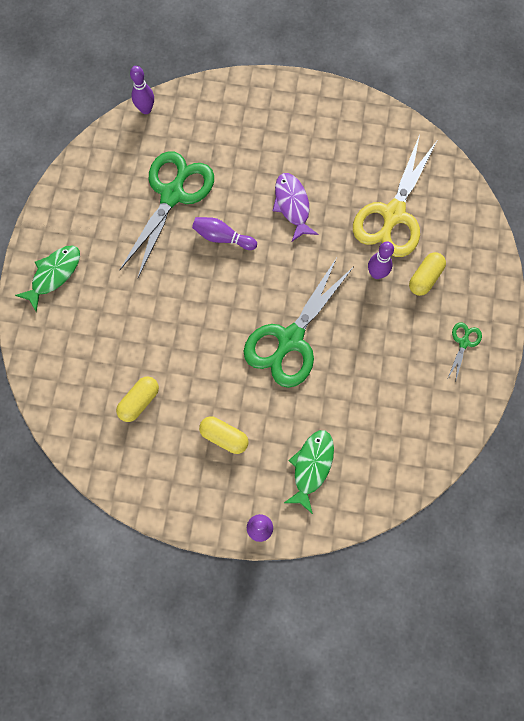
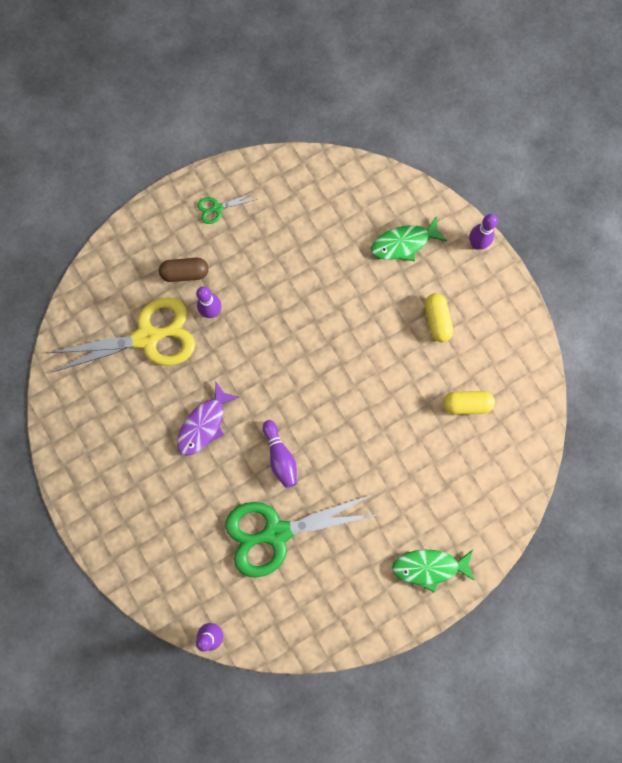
camera: 130 degrees left, 5 degrees up
(290, 339) = (321, 333): green scissors -> none
(425, 278) = (185, 273): yellow capsule -> brown capsule

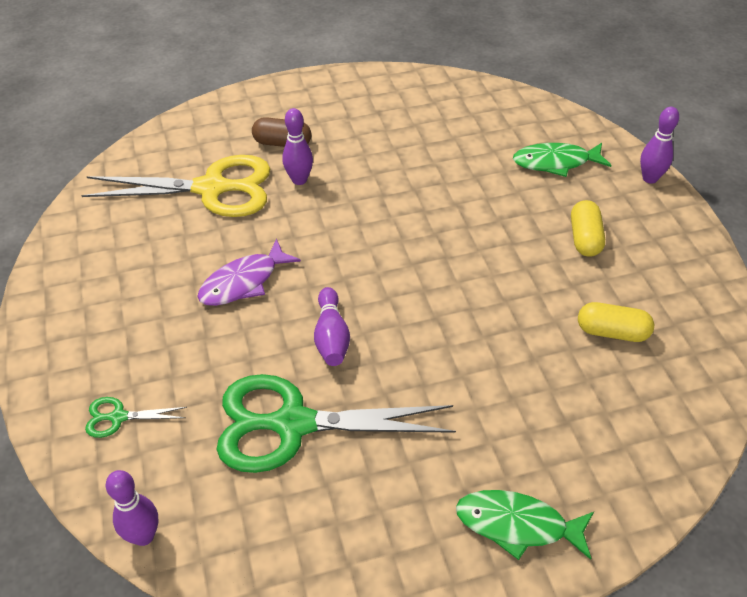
camera: 15 degrees right, 30 degrees down
(217, 208) = (341, 99): green scissors -> green scissors (118, 417)

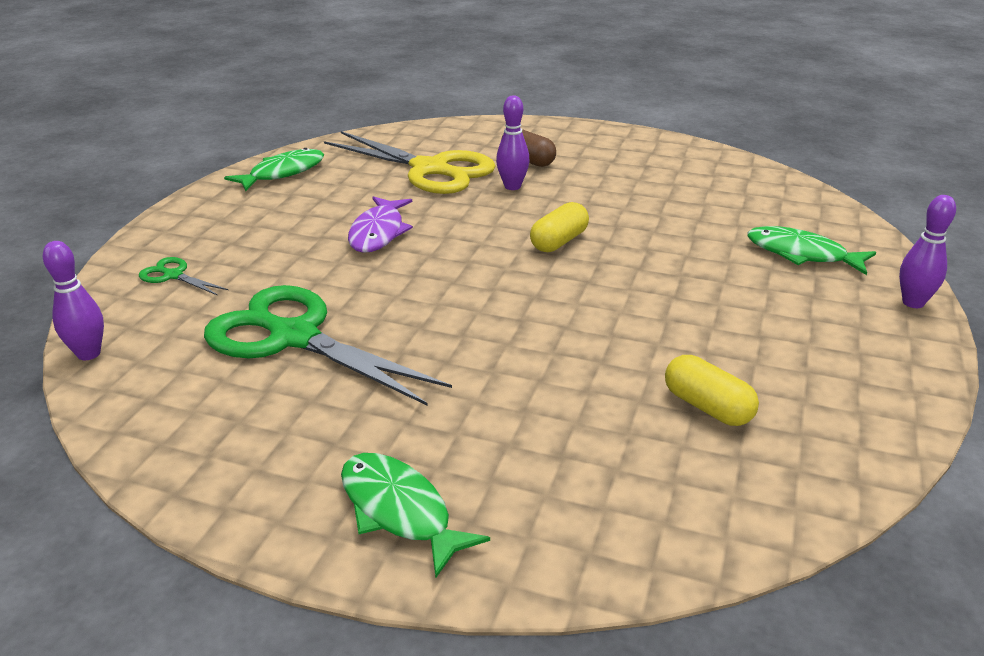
camera: 35 degrees right, 15 degrees down
(81, 250) = (283, 173): none -> green fish
(244, 282) = (378, 233): purple fish -> purple fish turned 75 degrees counterclockwise
(331, 337) = (405, 294): purple bowling pin -> none
(585, 238) = (766, 321): yellow capsule -> yellow capsule (559, 242)

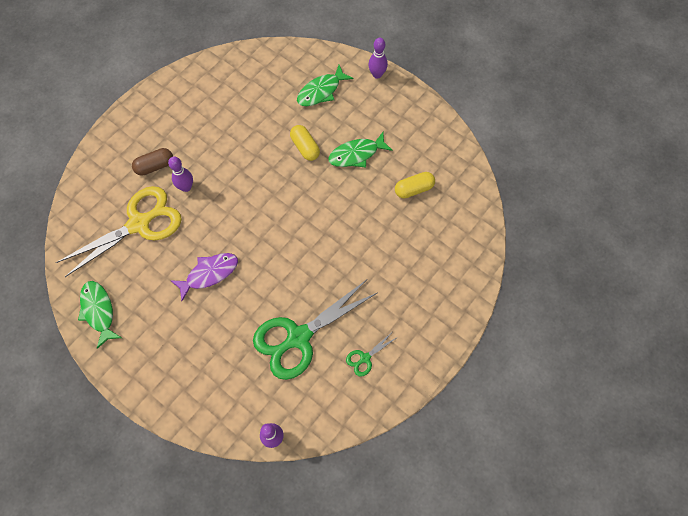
camera: 70 degrees left, 35 degrees up
(173, 275) = (209, 391): green scissors -> green scissors (365, 358)
(378, 233) = (209, 274): purple fish -> purple fish turned 60 degrees counterclockwise
(399, 511) = (432, 320): green fish -> green fish (356, 154)
(559, 242) = (261, 189): yellow capsule -> yellow capsule (305, 147)

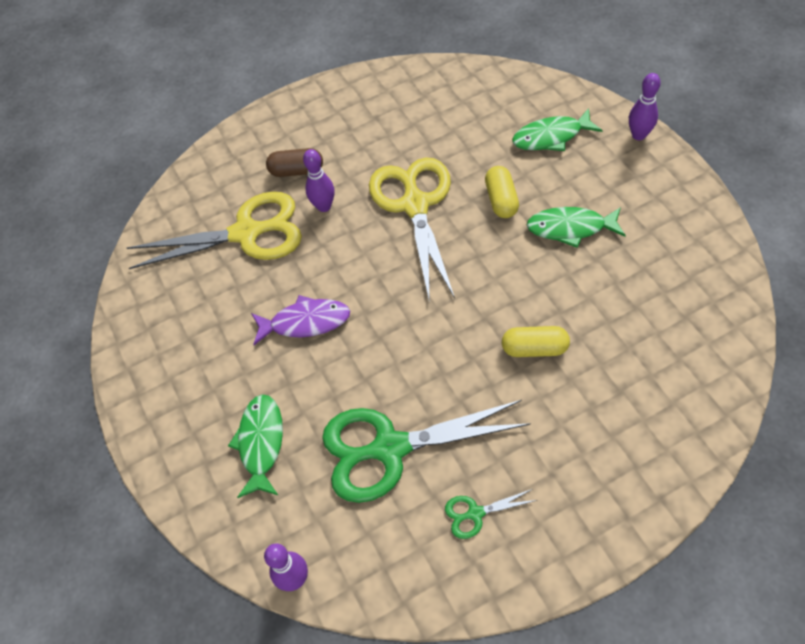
camera: 30 degrees right, 10 degrees down
(98, 311) = (148, 324): green fish -> green fish (261, 443)
(249, 168) = (415, 205): none -> yellow scissors
(414, 189) = (639, 297): yellow capsule -> yellow capsule (534, 348)

